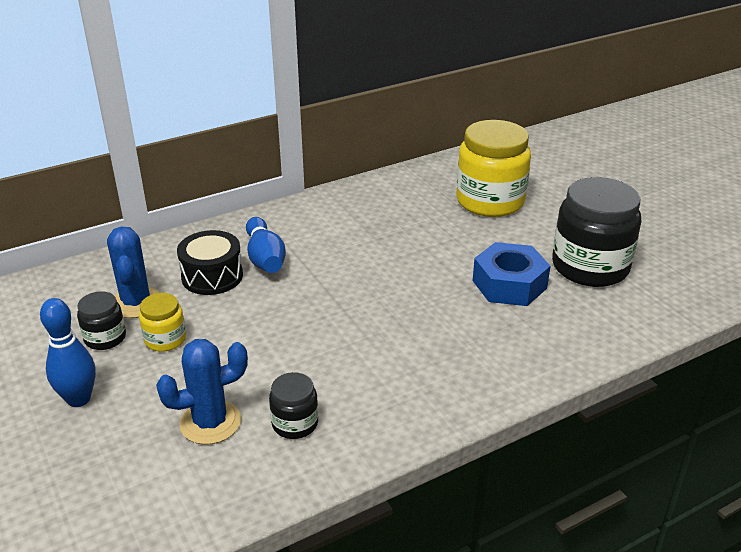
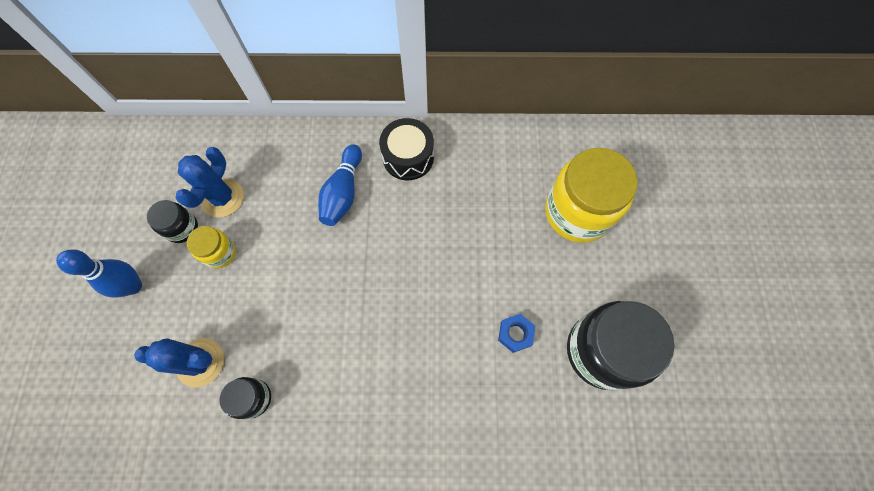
camera: 30 degrees right, 35 degrees up
(212, 276) = (292, 195): black drum -> black drum (408, 157)
(509, 284) = (515, 334): blue nut -> blue nut, size x0.53

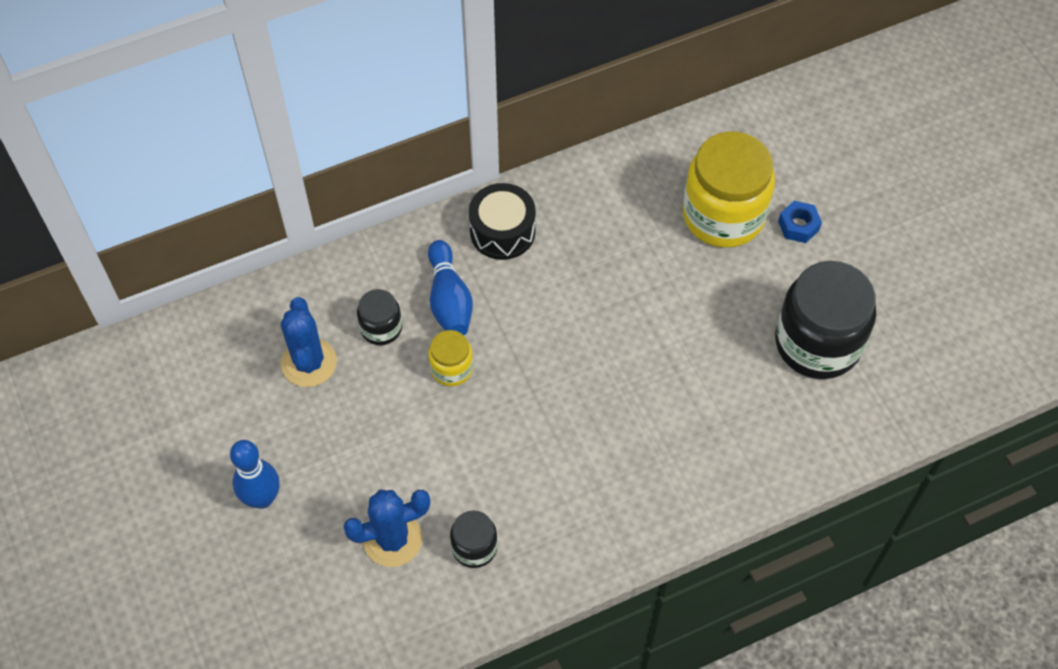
camera: 25 degrees left, 10 degrees down
(182, 228) = (280, 414): black jar -> black jar (381, 328)
(220, 253) = (343, 421): yellow jar -> yellow jar (451, 368)
(515, 334) = (720, 365): blue nut -> blue nut (798, 226)

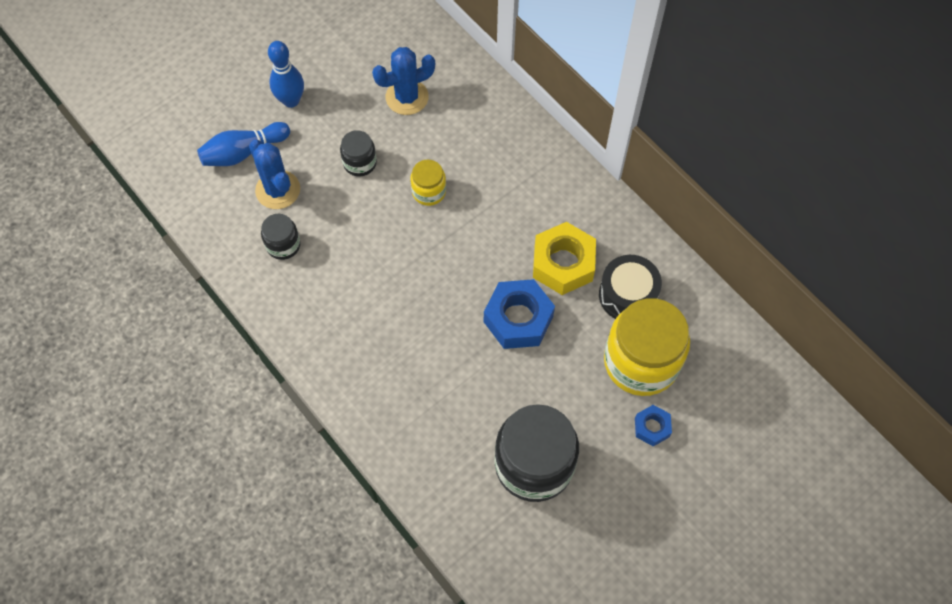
camera: 75 degrees right, 5 degrees up
(381, 328) = (450, 135): black jar -> black jar (360, 163)
(449, 300) = (489, 174): blue bowling pin -> blue bowling pin (243, 152)
(502, 231) = (565, 196): black drum -> black drum (627, 295)
(587, 256) = (563, 264): none -> yellow nut
(644, 316) = (518, 319): none -> blue nut

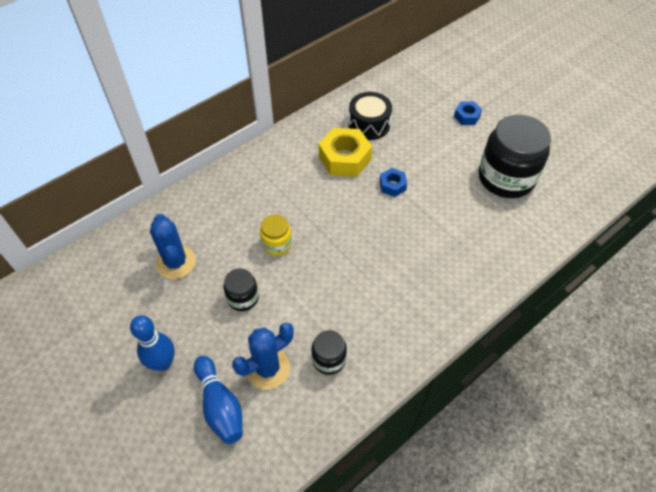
camera: 90 degrees left, 10 degrees down
(518, 319) = (392, 185): blue nut -> blue nut, size x0.53
(641, 362) = (419, 120): yellow jar -> none

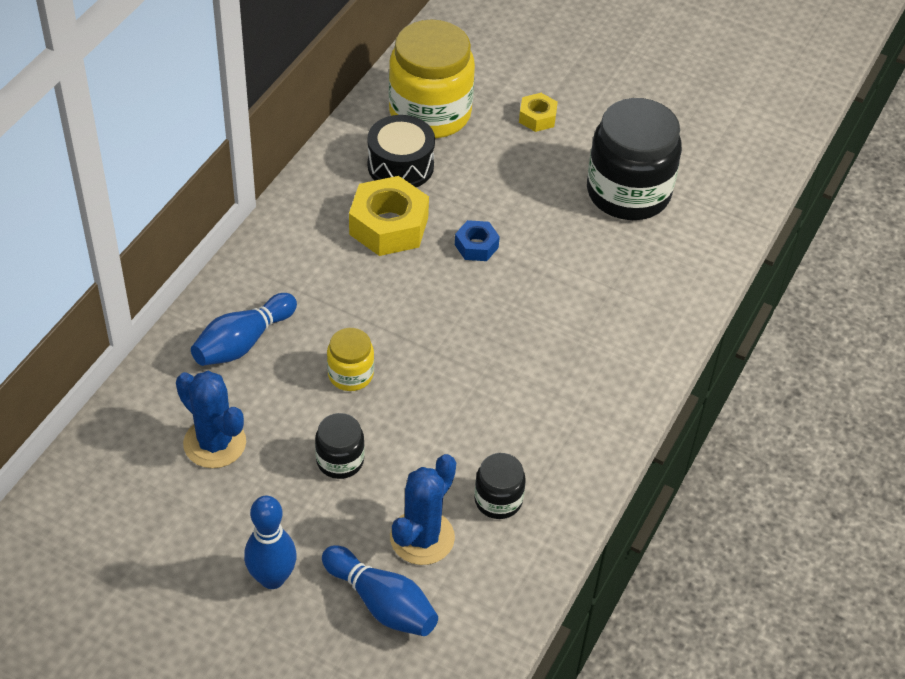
camera: 25 degrees left, 5 degrees down
(224, 205) = (243, 342): none -> blue bowling pin
(401, 98) = (430, 113): none -> yellow jar
(466, 116) = (537, 117): blue nut -> yellow nut

